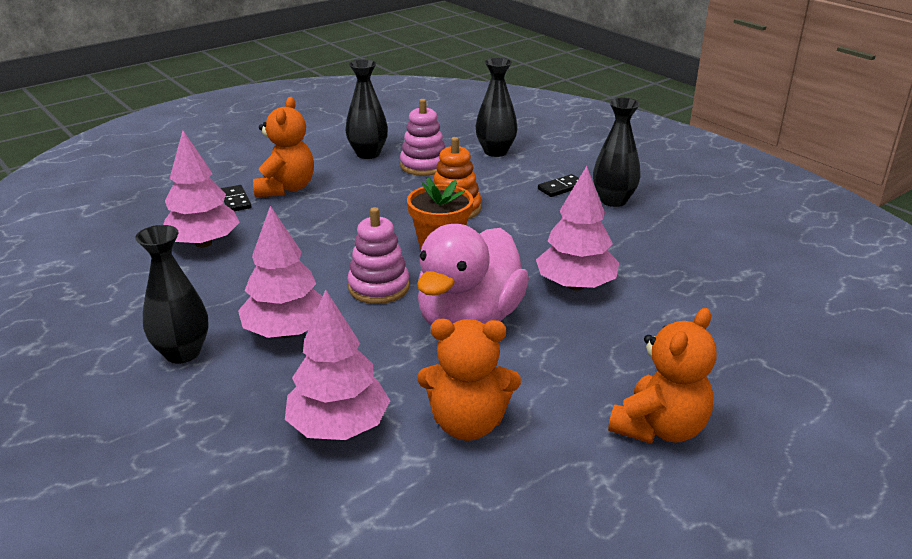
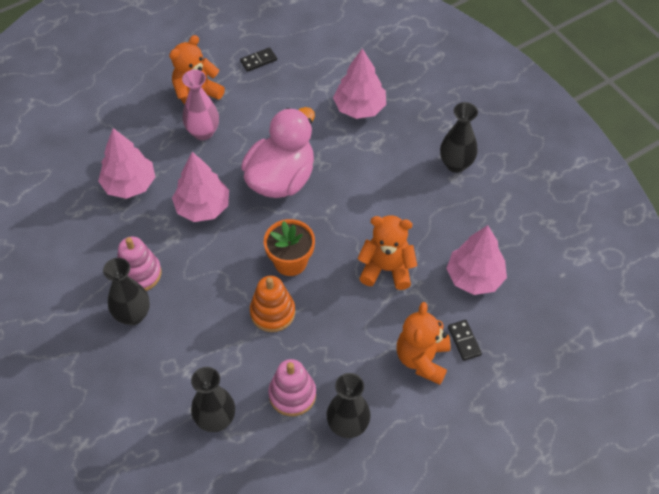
camera: 175 degrees left, 25 degrees up
(287, 332) = (396, 177): pink tree -> pink tree (129, 184)
(379, 287) = (338, 215): pink stacking toy -> pink stacking toy (139, 274)
(468, 424) = (293, 105): orange teddy bear -> orange teddy bear (386, 269)
(561, 188) = (171, 341): black domino -> black domino (258, 61)
(618, 372) = (203, 132): none -> pink vase

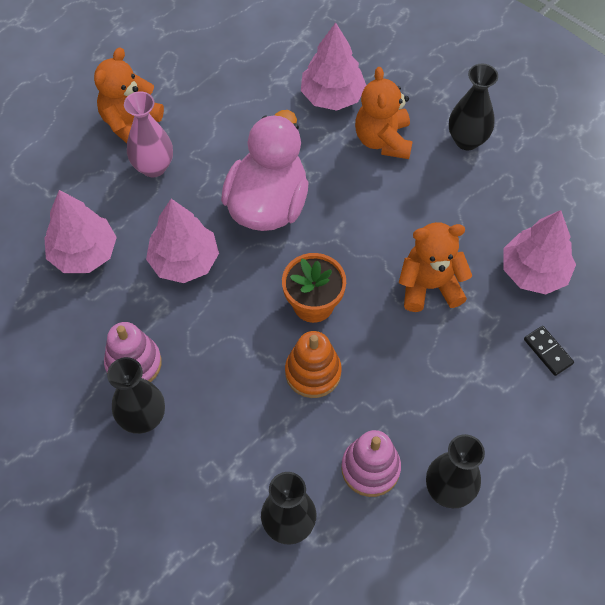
camera: 15 degrees left, 5 degrees up
(258, 61) = (192, 63): black domino -> none
(422, 359) = (507, 386): orange teddy bear -> orange teddy bear (383, 140)

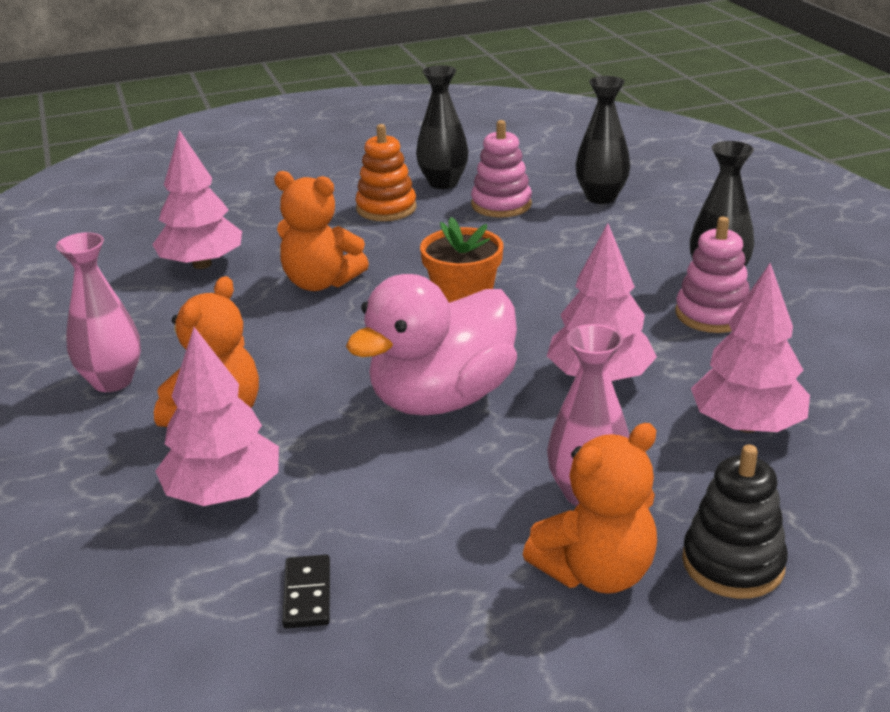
camera: 150 degrees left, 30 degrees down
(69, 152) = (732, 563): none -> black stacking toy
(313, 372) = (506, 262): orange stacking toy -> orange stacking toy (386, 208)
(467, 140) = (112, 381): black vase -> pink vase
(548, 352) = (263, 220): black domino -> black domino (307, 594)

